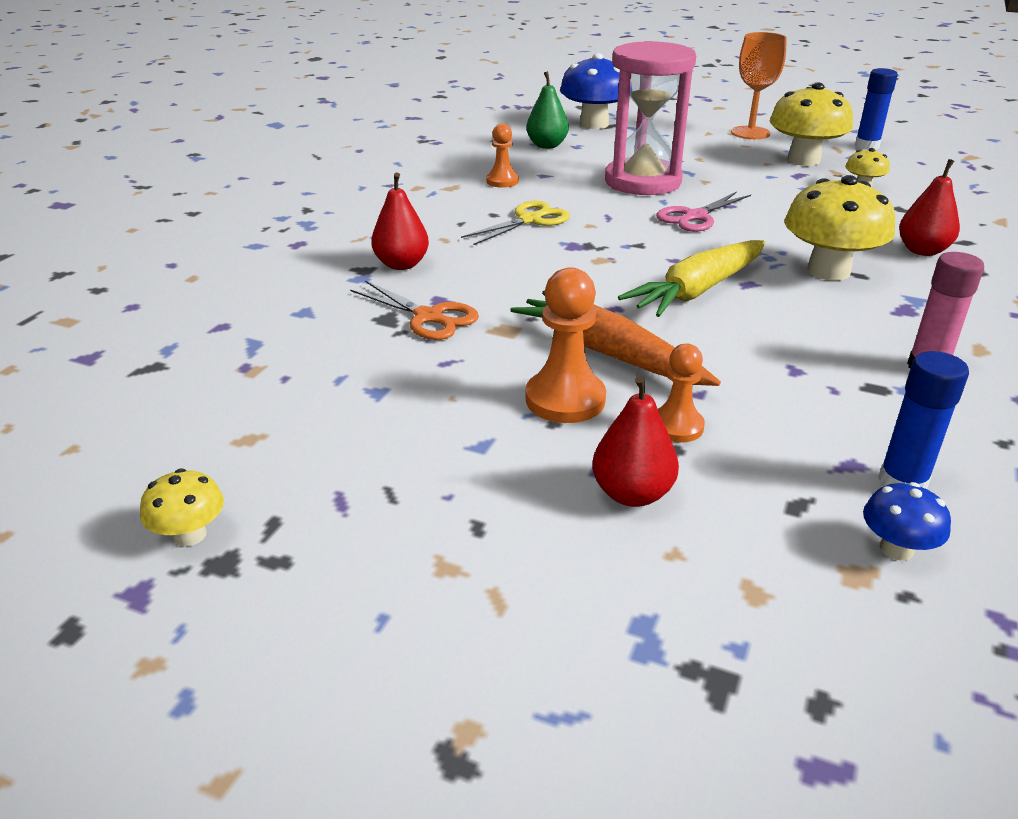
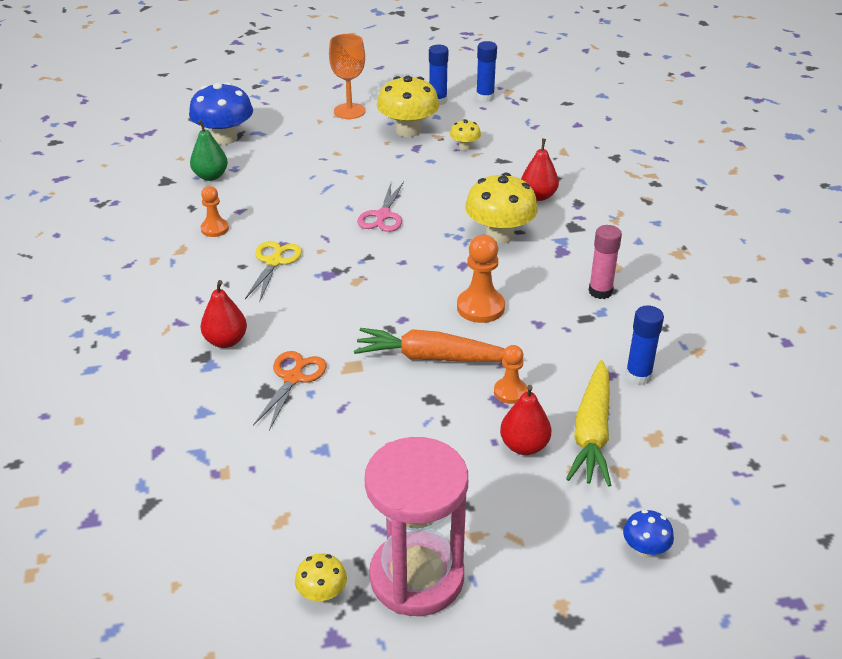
camera: 35 degrees left, 5 degrees up
(428, 317) = (293, 378): orange scissors -> orange scissors turned 75 degrees counterclockwise
(565, 399) = (436, 402): orange pawn -> orange pawn (480, 307)
(642, 182) = (318, 192): pink hourglass -> pink hourglass (416, 577)
(697, 291) = (439, 283): yellow carrot -> yellow carrot (592, 432)
(896, 549) = (660, 415): blue mushroom -> blue mushroom (645, 549)
(933, 155) = (485, 97): none -> blue glue stick

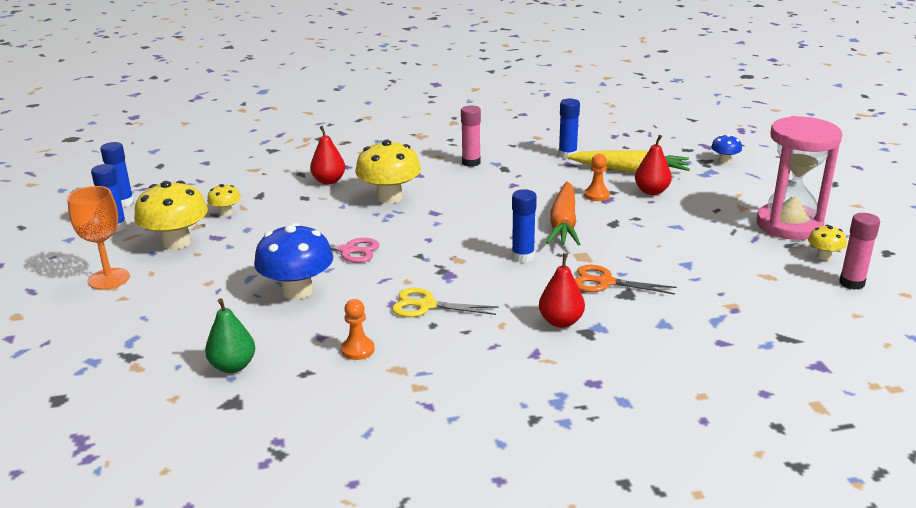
camera: 90 degrees left, 10 degrees down
(224, 138) = (134, 366): blue mushroom -> blue mushroom (297, 291)
(248, 604) = (851, 283): none -> pink glue stick
(357, 323) = (523, 256): none -> blue glue stick
(480, 307) = (495, 205): orange pawn -> none

